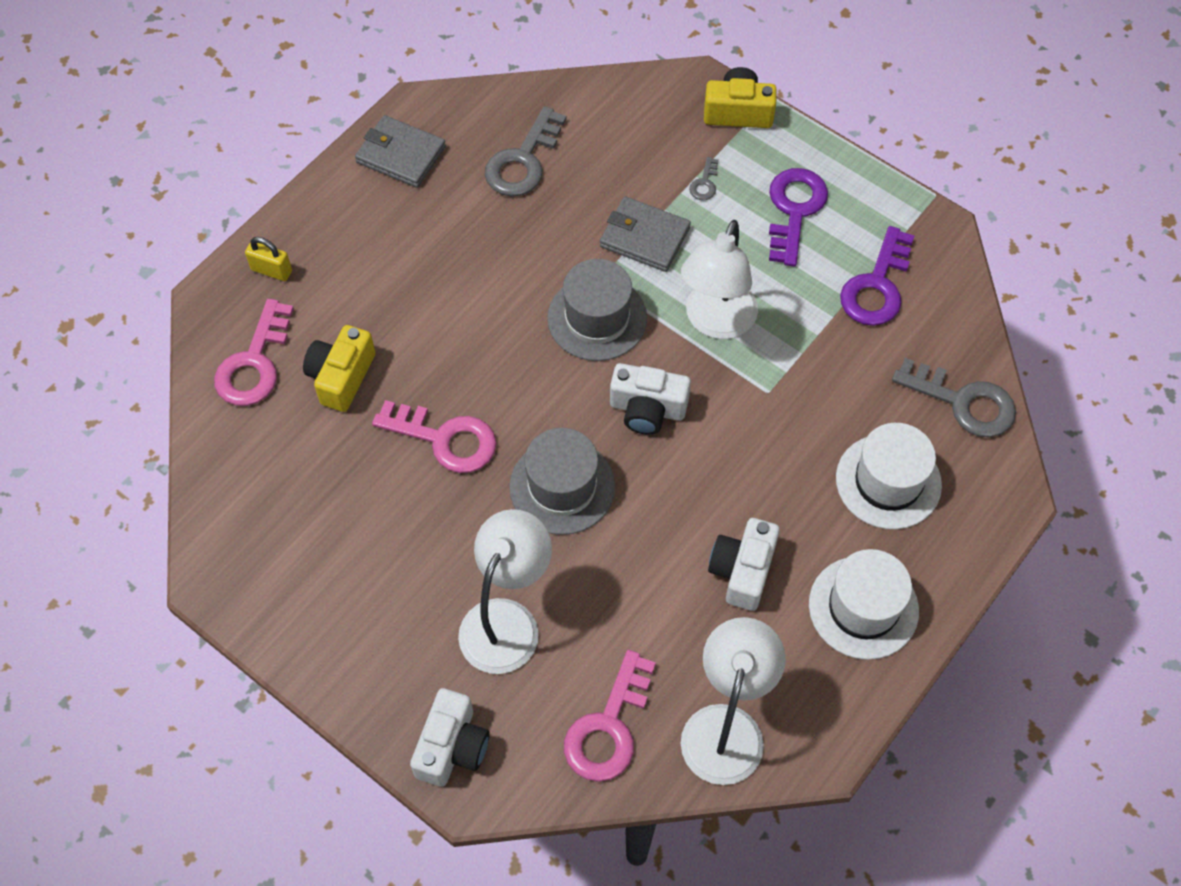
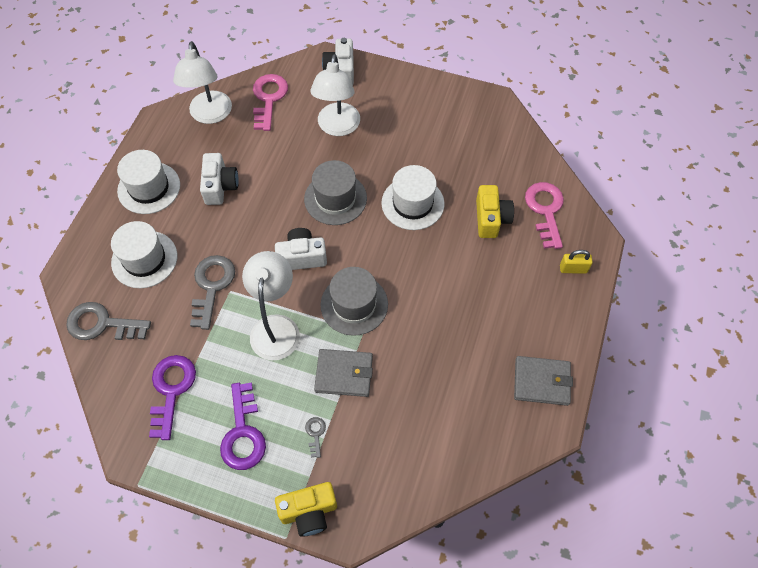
camera: 160 degrees right, 0 degrees up
(445, 439) = (412, 203): pink key -> white hat
(523, 161) = (454, 407): grey key -> grey key (212, 286)

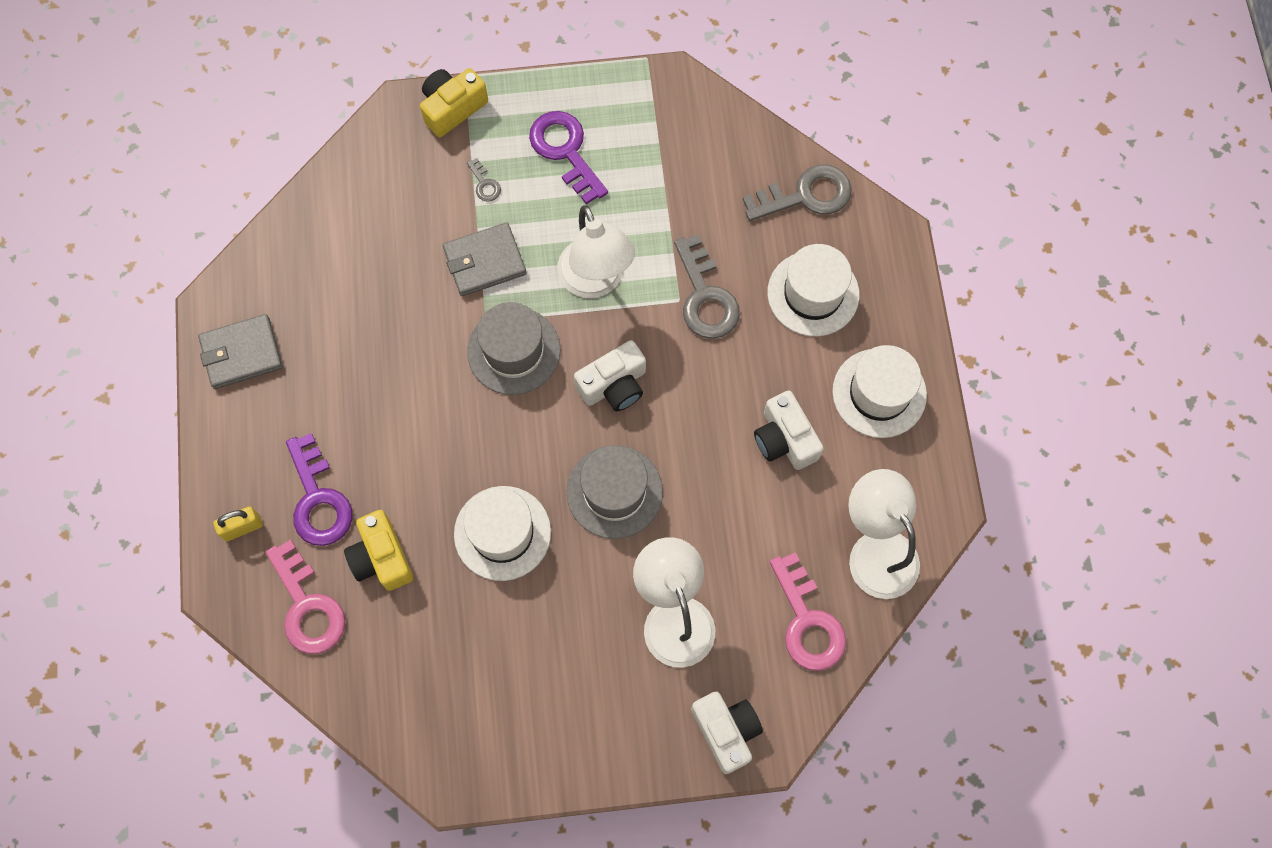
camera: 155 degrees right, 10 degrees up
(171, 390) = (674, 160): purple key -> purple key (318, 500)

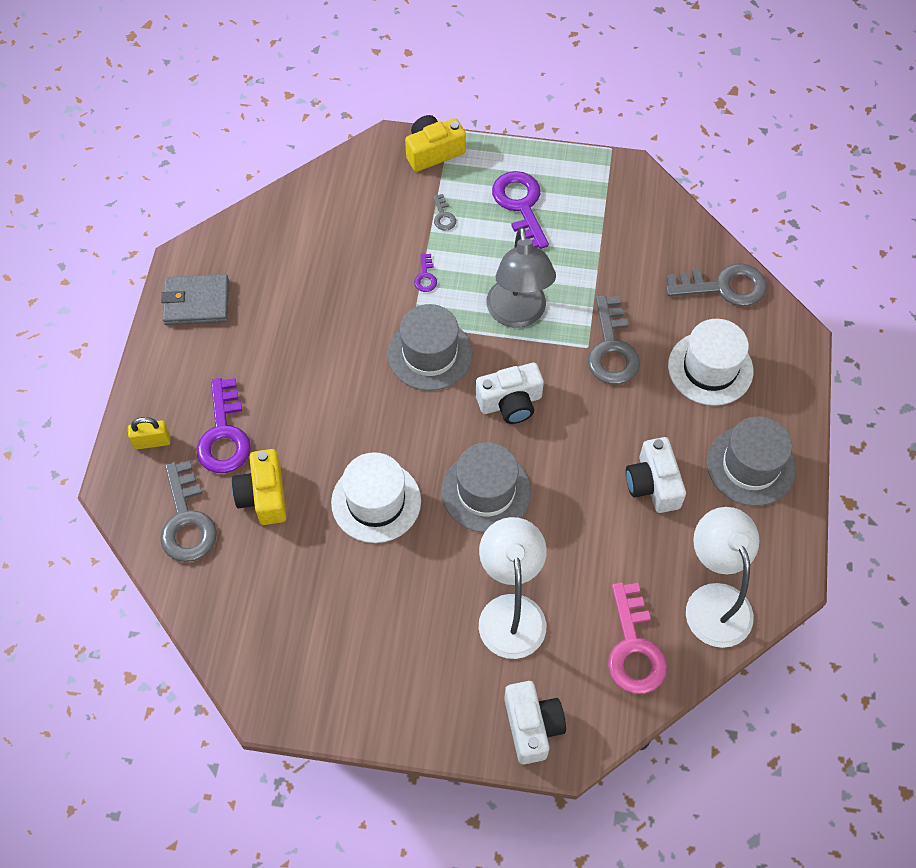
camera: 15 degrees right, 10 degrees down
(307, 607) = (187, 521): pink key -> grey key
(484, 261) = (425, 277): grey wallet -> purple key
(596, 281) = (518, 314): white lamp -> grey lamp
(879, 393) = (750, 466): white hat -> grey hat

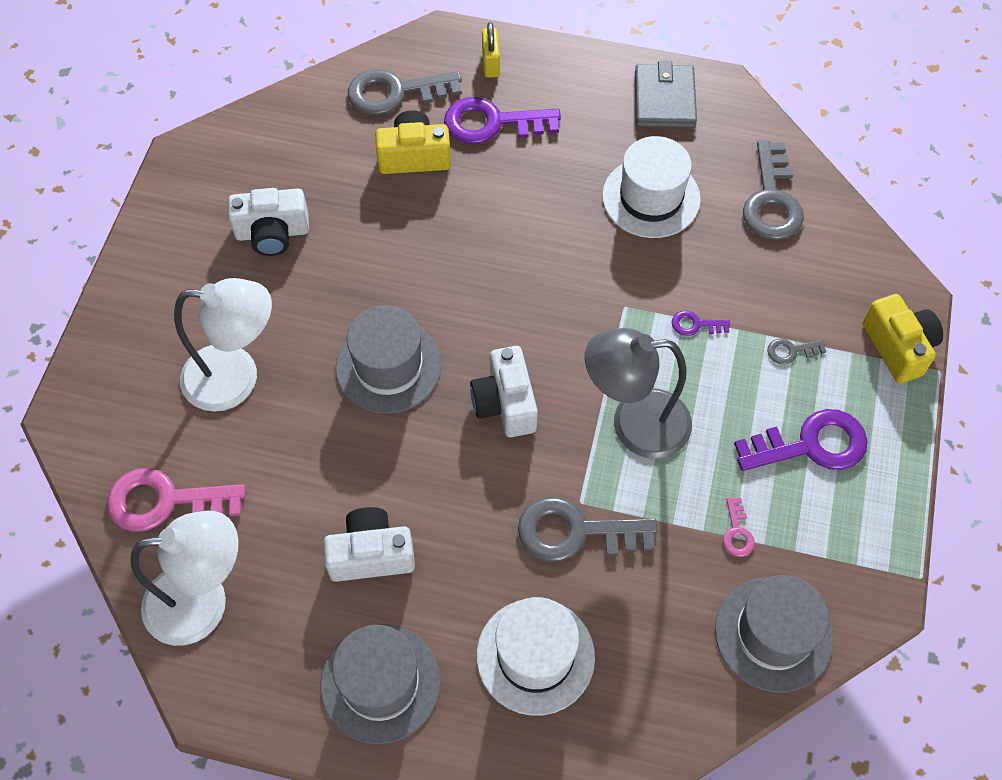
camera: 95 degrees right, 0 degrees up
(376, 501) = (392, 257): white hat -> white hat (651, 197)
(430, 354) = (581, 322): grey hat -> grey hat (773, 634)
(532, 726) = (102, 386): white camera -> white camera (272, 233)
(596, 249) = (737, 532): none -> pink key
(724, 287) = (670, 700): grey key -> grey key (771, 200)

